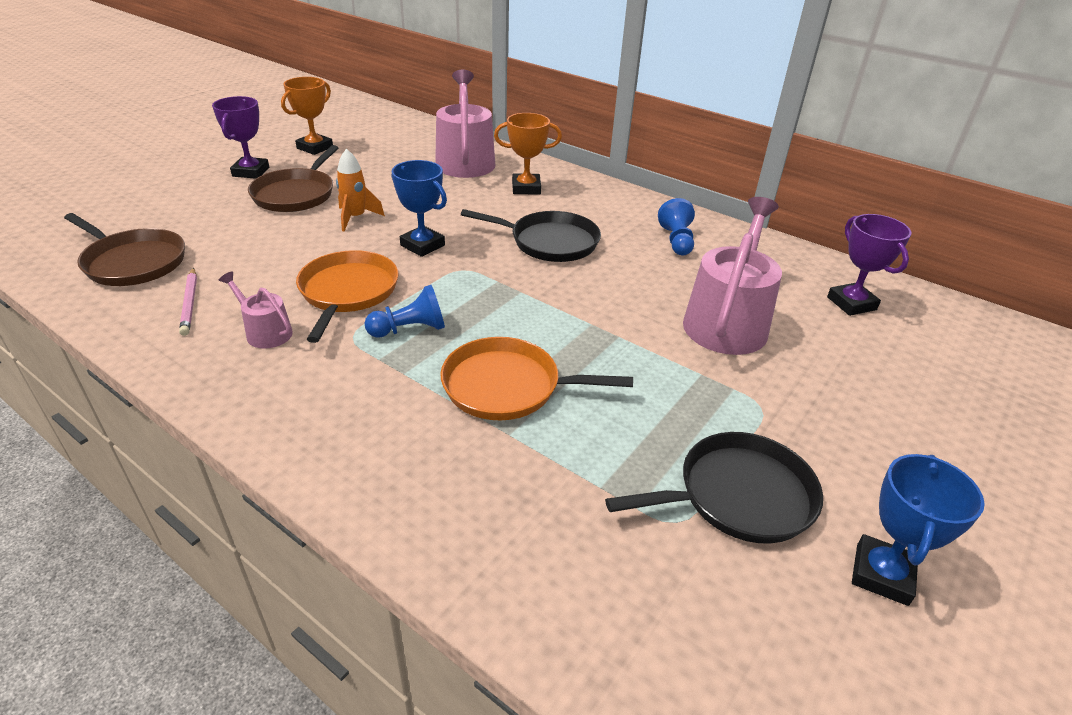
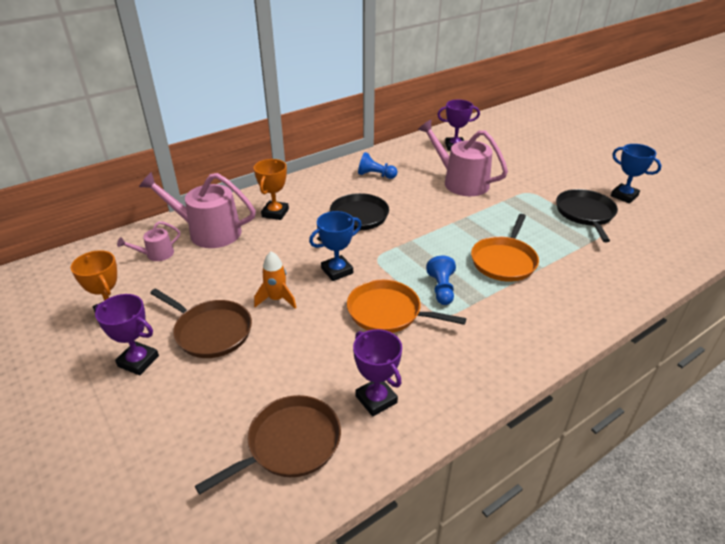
camera: 70 degrees left, 0 degrees up
(190, 303) = (376, 399): pink pencil -> purple trophy
(265, 332) = (428, 356): pink watering can -> pink watering can (156, 254)

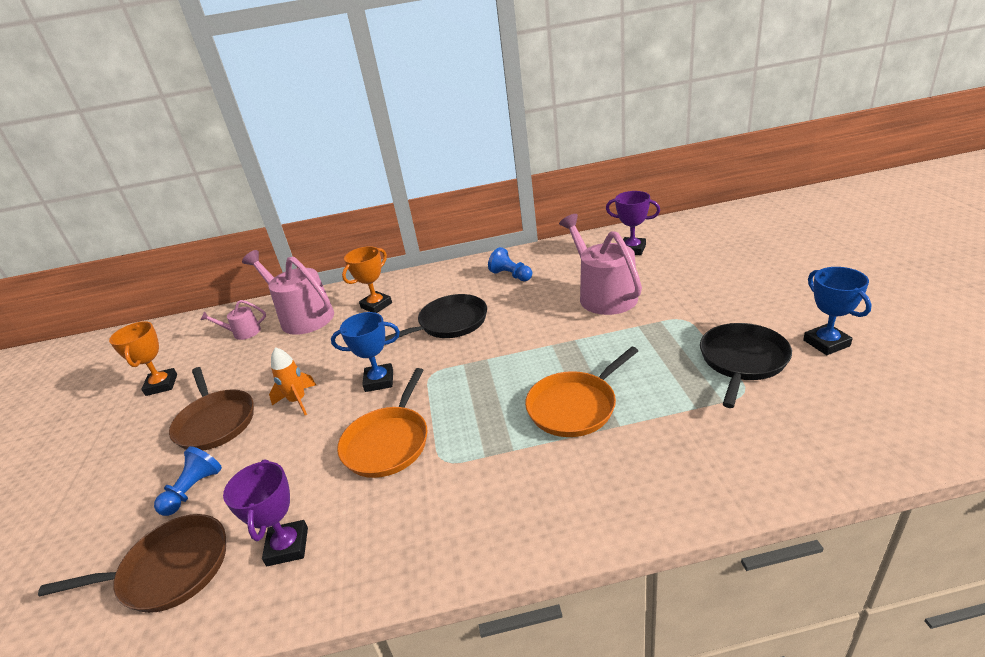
camera: 30 degrees right, 5 degrees down
(138, 361) = (138, 437): purple trophy -> none
(388, 312) = (388, 442): orange pan -> orange pan turned 120 degrees counterclockwise
(441, 289) = (469, 427): blue pawn -> blue pawn (193, 490)

